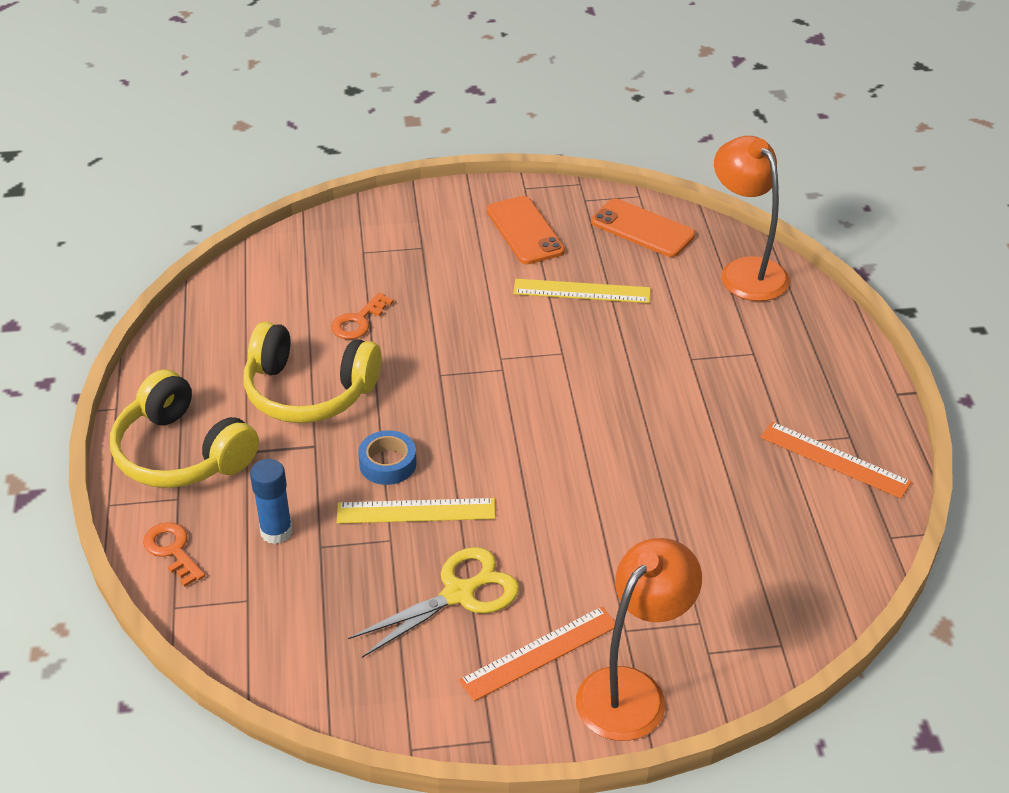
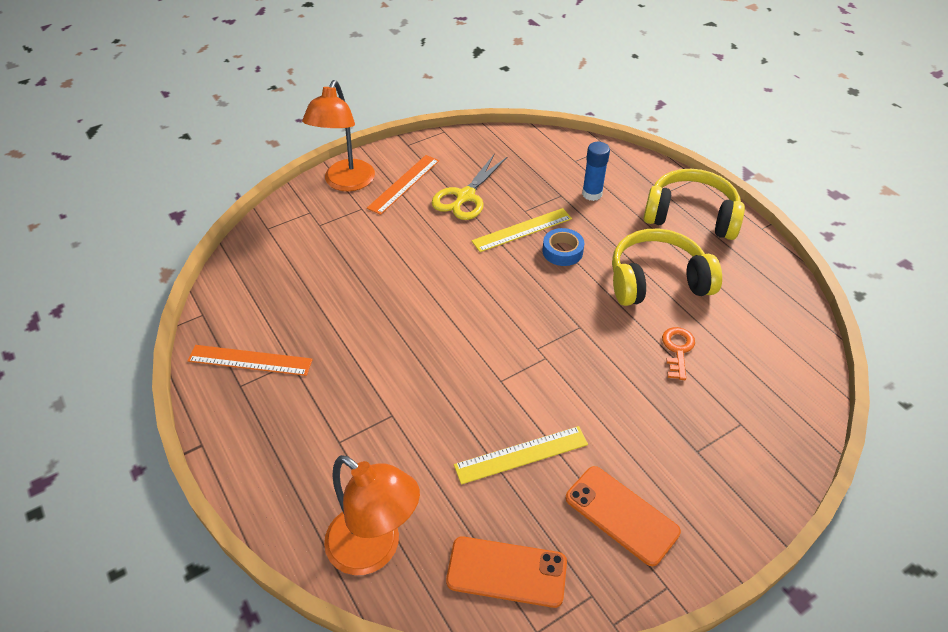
camera: 155 degrees right, 5 degrees up
(172, 550) = (637, 168): orange key -> none

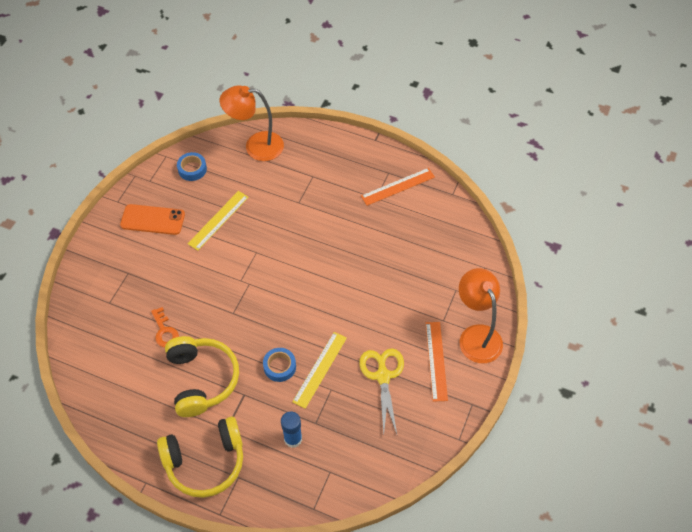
camera: 145 degrees right, 10 degrees up
(506, 572) = (192, 169): orange phone -> blue tape
(657, 281) = (202, 379): yellow headphones -> yellow headphones turned 60 degrees counterclockwise

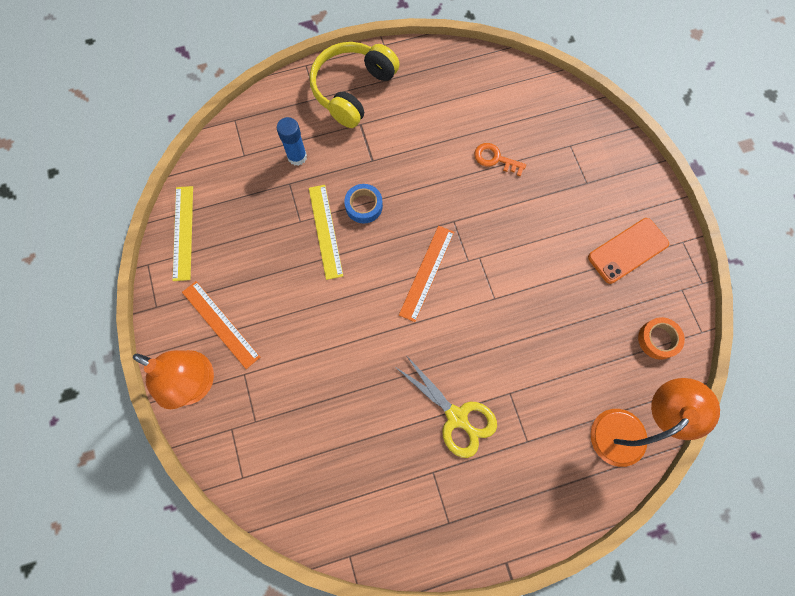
camera: 140 degrees right, 15 degrees up
(192, 169) = (658, 339): blue tape -> orange tape
(202, 379) = (420, 145): yellow headphones -> none
(218, 220) = (567, 302): yellow ruler -> yellow ruler (183, 232)
(383, 376) = (261, 269): yellow scissors -> yellow scissors (457, 417)
(398, 186) = (421, 511): orange ruler -> orange ruler (426, 272)

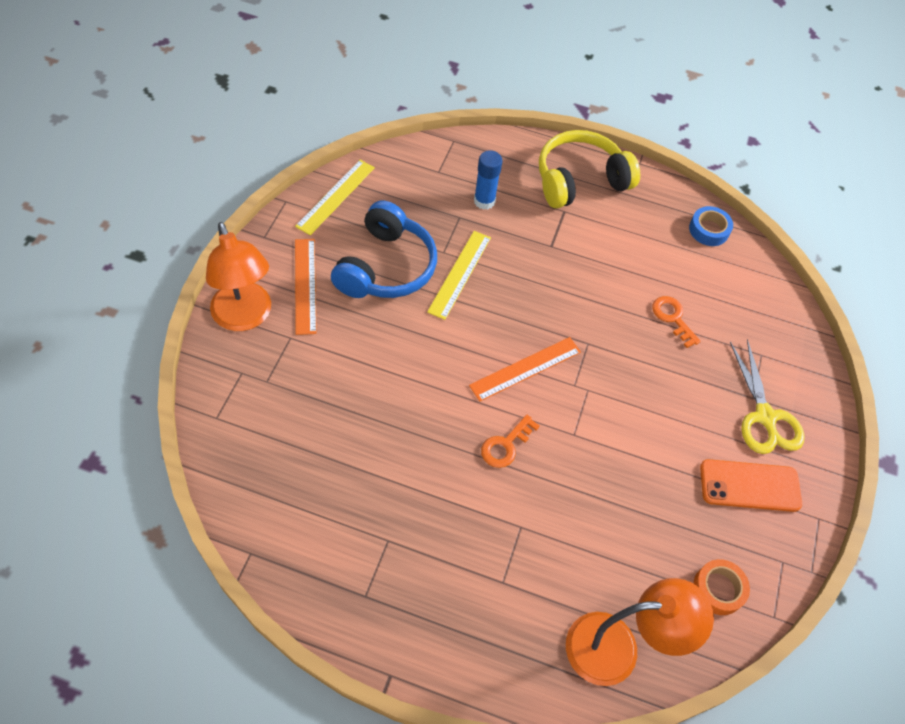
camera: 30 degrees right, 15 degrees down
(268, 264) = (386, 267): none -> blue headphones
(364, 206) = (512, 277): blue tape -> blue tape (708, 230)
(457, 341) = (506, 445): none -> orange key
(457, 417) = (451, 510): yellow scissors -> yellow scissors (765, 417)

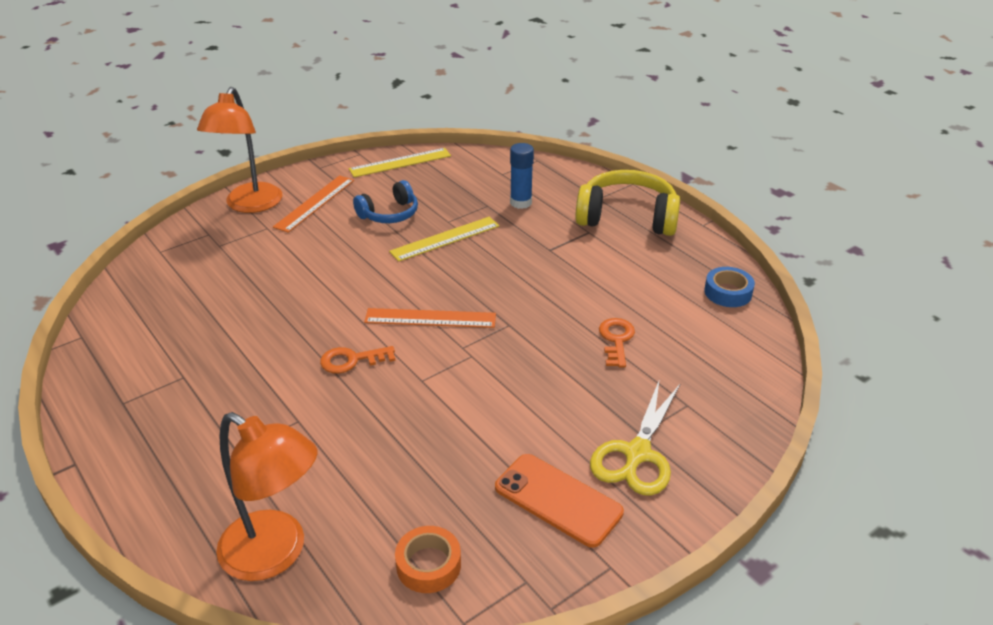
camera: 40 degrees right, 20 degrees down
(386, 267) = (389, 214): blue headphones -> blue headphones, size x0.60

